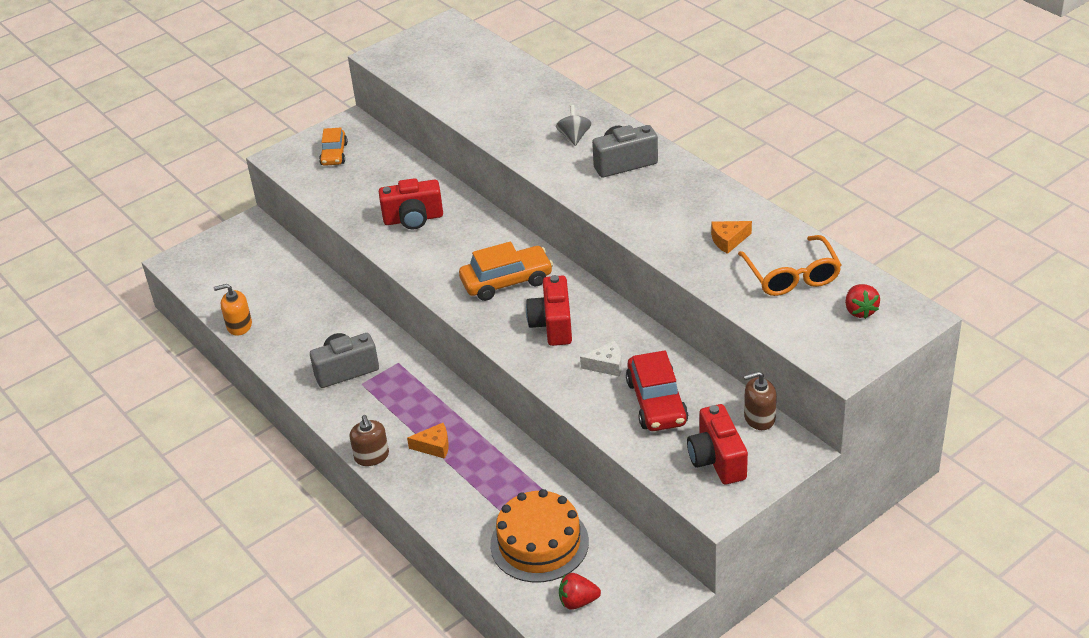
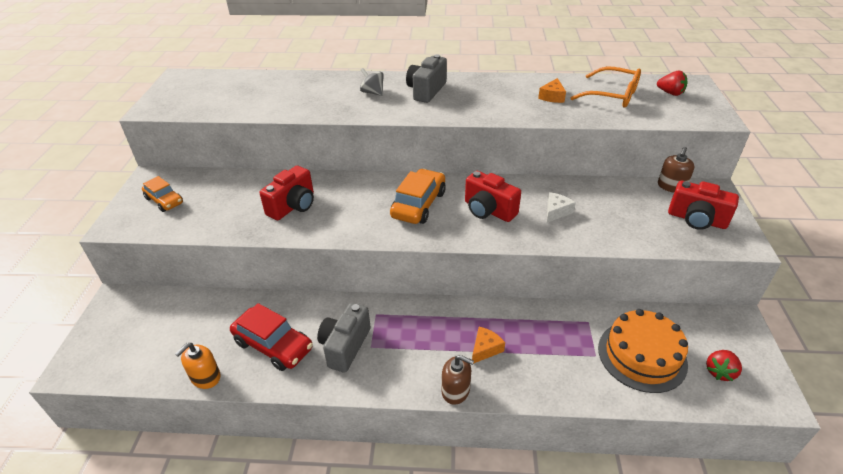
camera: 50 degrees left, 0 degrees up
(657, 402) = (616, 212): red car -> red car (273, 345)

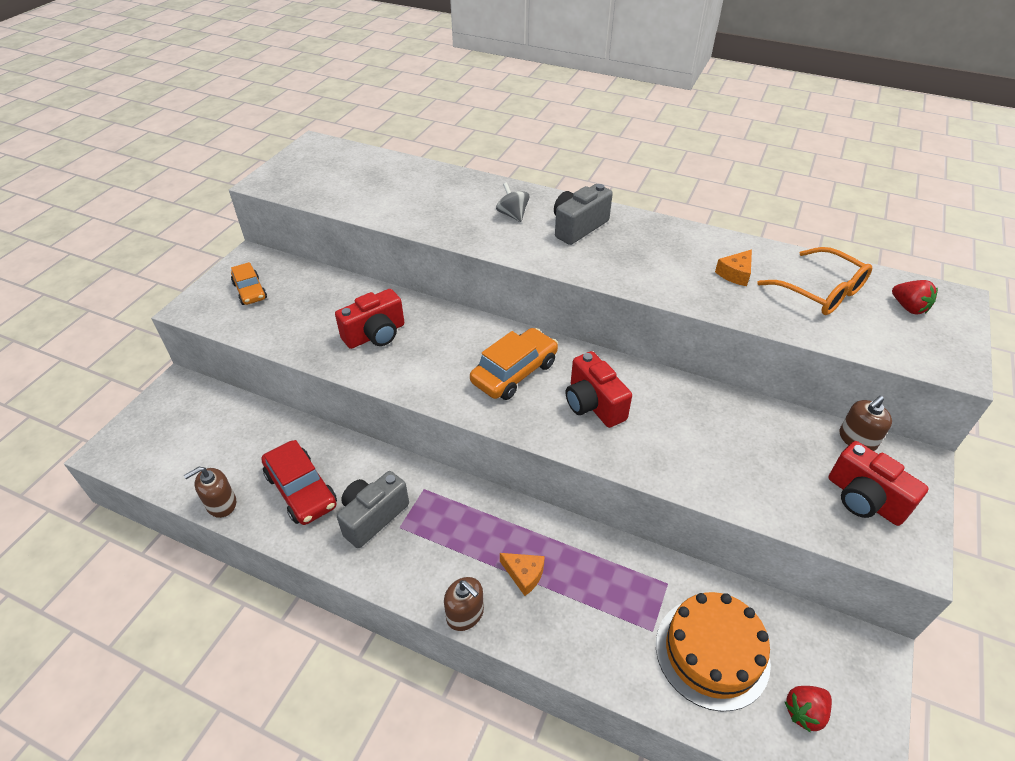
camera: 20 degrees right, 5 degrees up
(205, 377) = (221, 504): orange soap dispenser -> brown soap dispenser
(485, 349) = (524, 574): orange cheese -> orange cheese turned 60 degrees clockwise
(556, 211) = (678, 431): white cheese -> none

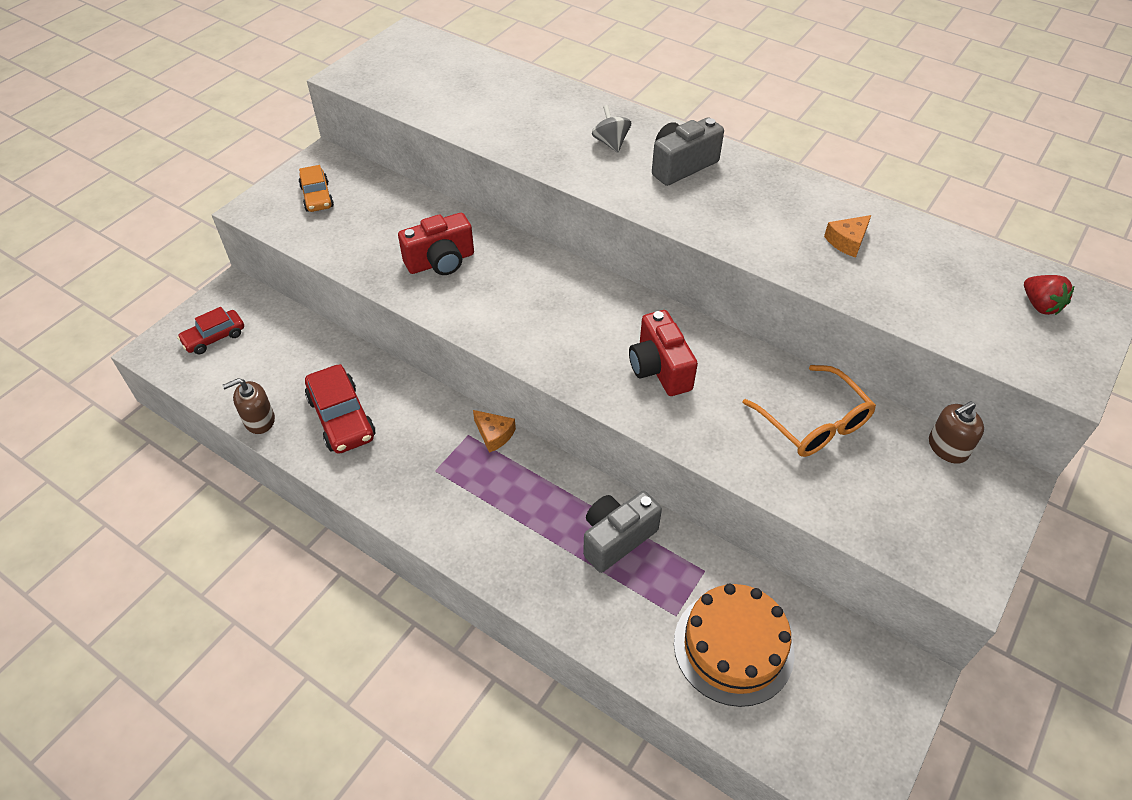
camera: 10 degrees right, 5 degrees up
(165, 431) = (214, 337): none -> red car
(373, 517) = (410, 456): grey camera -> grey camera (616, 538)
(465, 614) = (485, 567): brown soap dispenser -> none
(514, 372) = (581, 322): orange car -> none
(524, 574) = (554, 538): orange cheese -> orange cheese (494, 434)
(804, 712) = (815, 721): red strawberry -> none
(820, 291) = (941, 274): orange glasses -> orange glasses (814, 423)
(864, 499) = (933, 513): red camera -> none

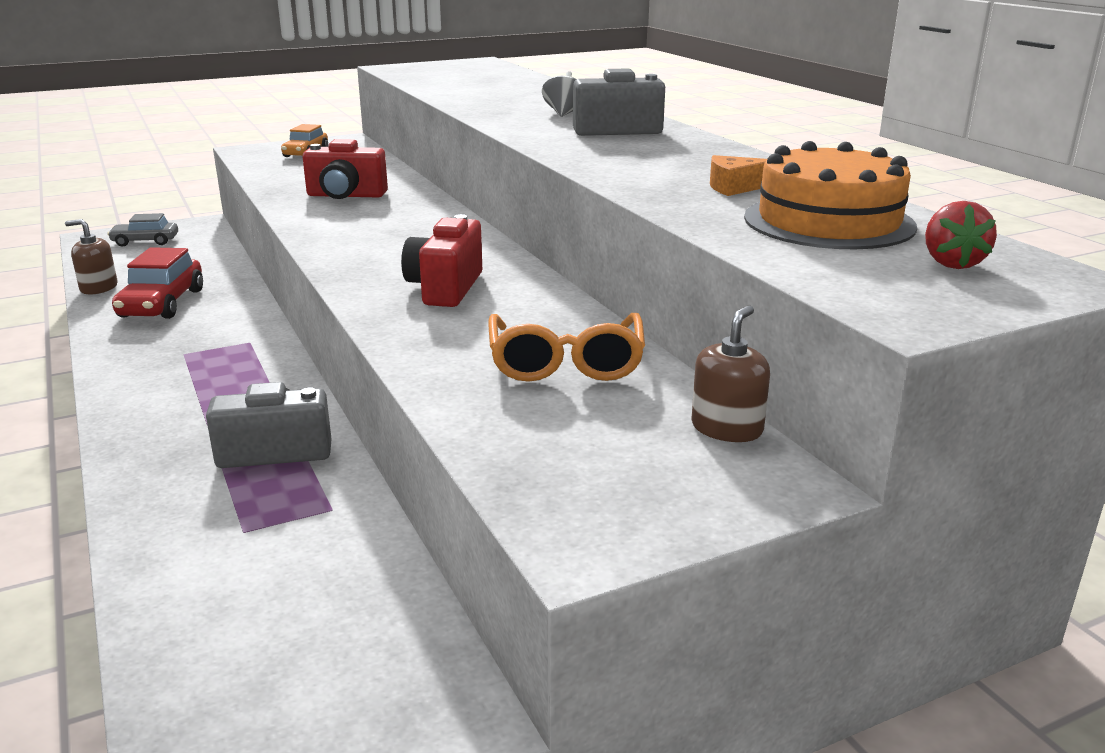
camera: 30 degrees right, 25 degrees down
(214, 337) = (145, 241): red car -> grey car
(494, 434) = (273, 348): orange cheese -> none
(733, 647) = (266, 584): orange cake -> orange cake (828, 222)
(947, 447) = (727, 428): brown soap dispenser -> brown soap dispenser turned 120 degrees clockwise

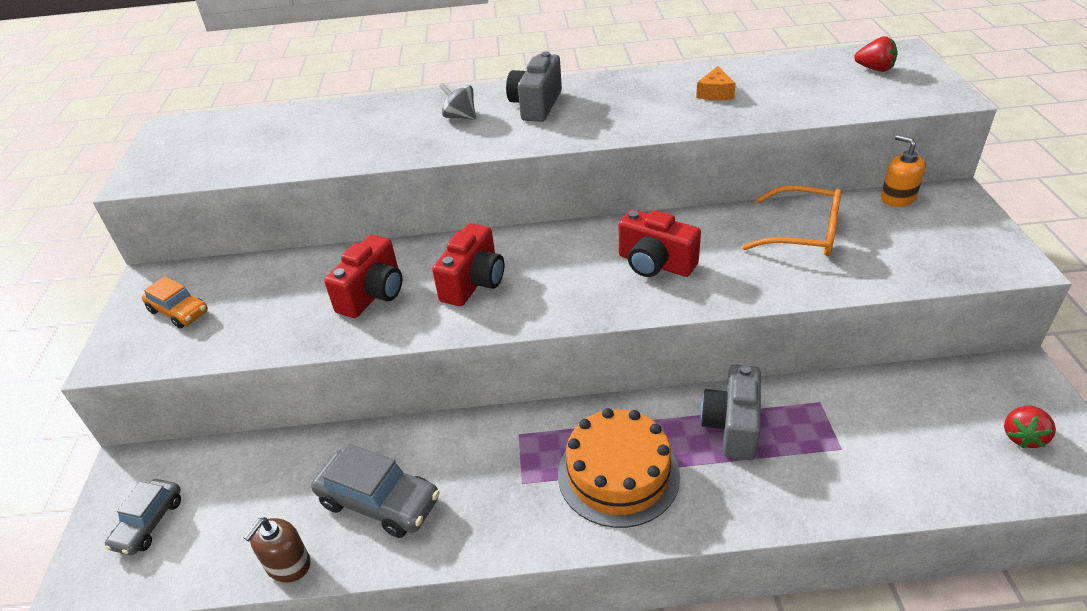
camera: 65 degrees left, 15 degrees up
(162, 303) = (379, 501): red car -> grey car
(285, 710) = (1022, 436): none -> red strawberry
(377, 223) = (474, 283): none -> red camera
(727, 428) = (897, 198): brown soap dispenser -> orange soap dispenser
(828, 222) = (797, 82): orange cake -> orange cake (618, 474)

